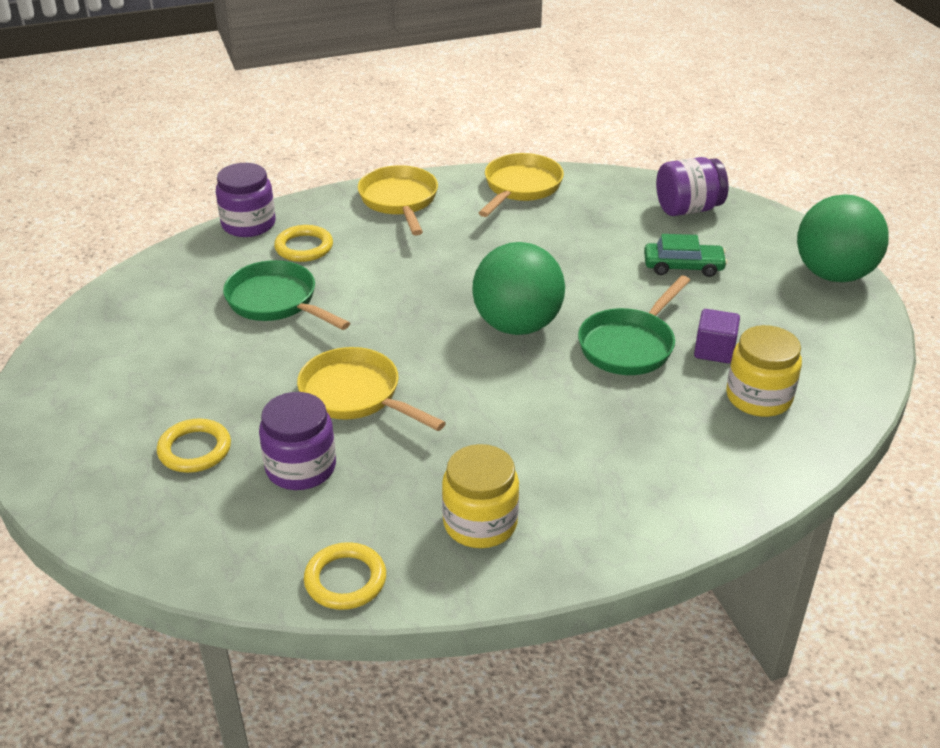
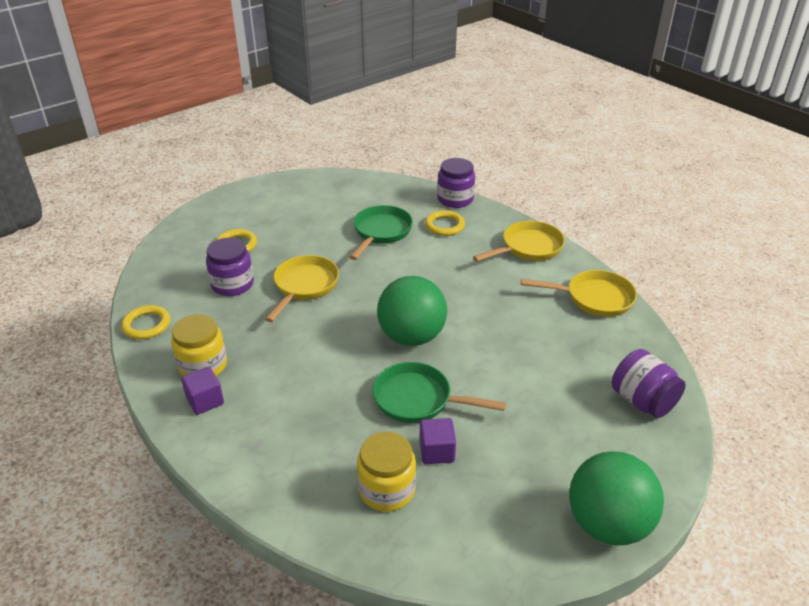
camera: 70 degrees right, 0 degrees up
(556, 529) = (205, 401): none -> purple cube
(683, 266) = (547, 413): green car -> none

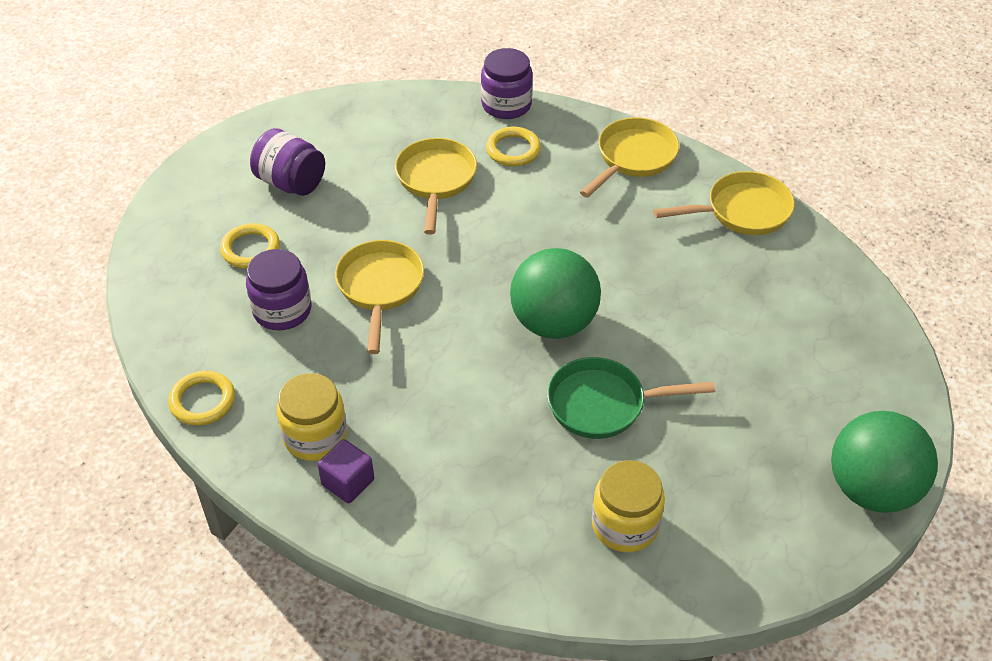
camera: 20 degrees left, 10 degrees up
(381, 232) = (436, 181): green pan -> yellow pan
(436, 451) = (657, 462): purple cube -> none
(642, 401) = (849, 333): purple jar -> purple jar (291, 183)

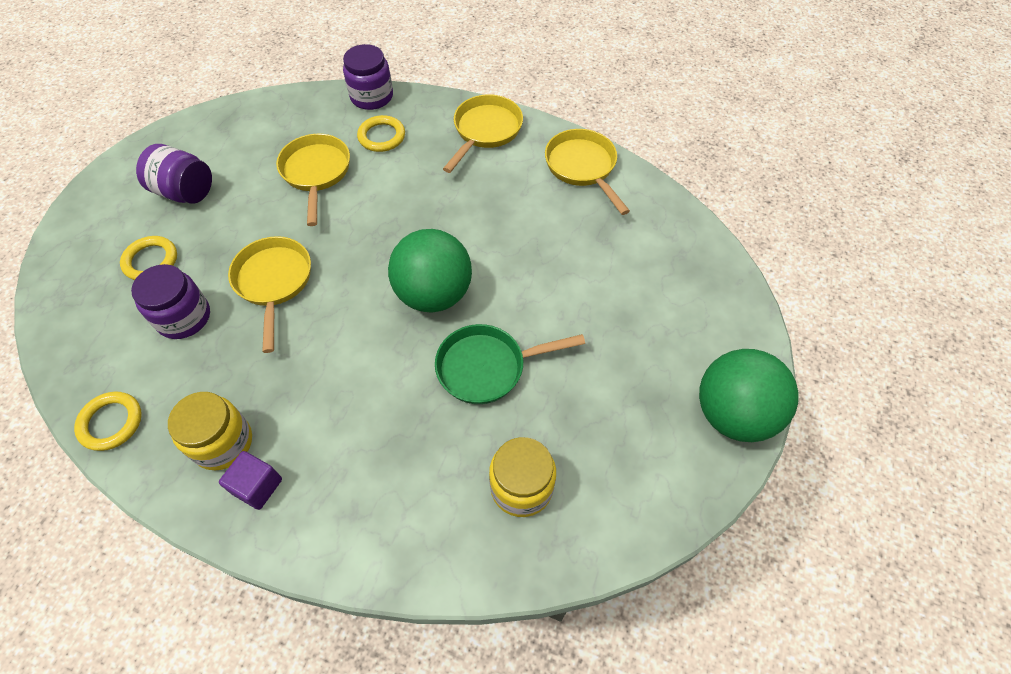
camera: 10 degrees left, 10 degrees up
(742, 211) = (583, 167): yellow pan -> yellow pan turned 90 degrees counterclockwise

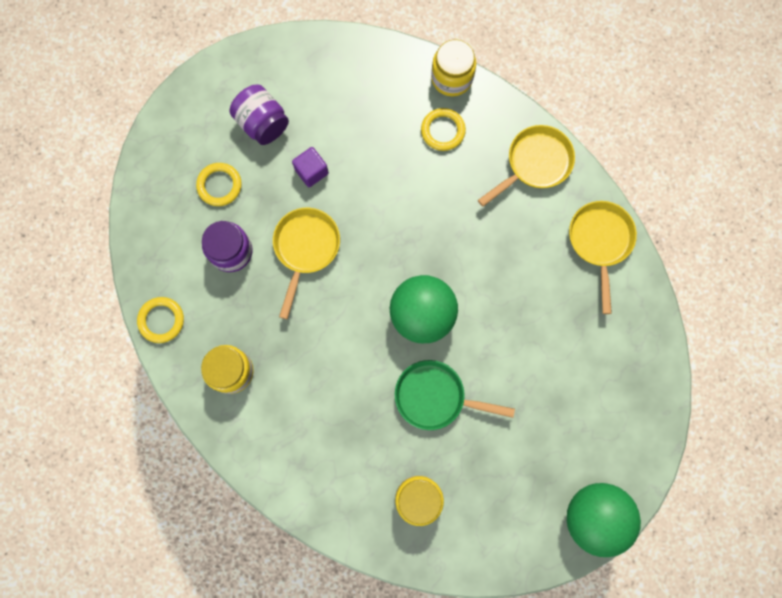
camera: 25 degrees right, 20 degrees up
(257, 486) = (245, 415): purple cube -> purple cube (311, 171)
(316, 173) = (373, 149): yellow pan -> none
(372, 96) = (452, 78): purple jar -> yellow jar

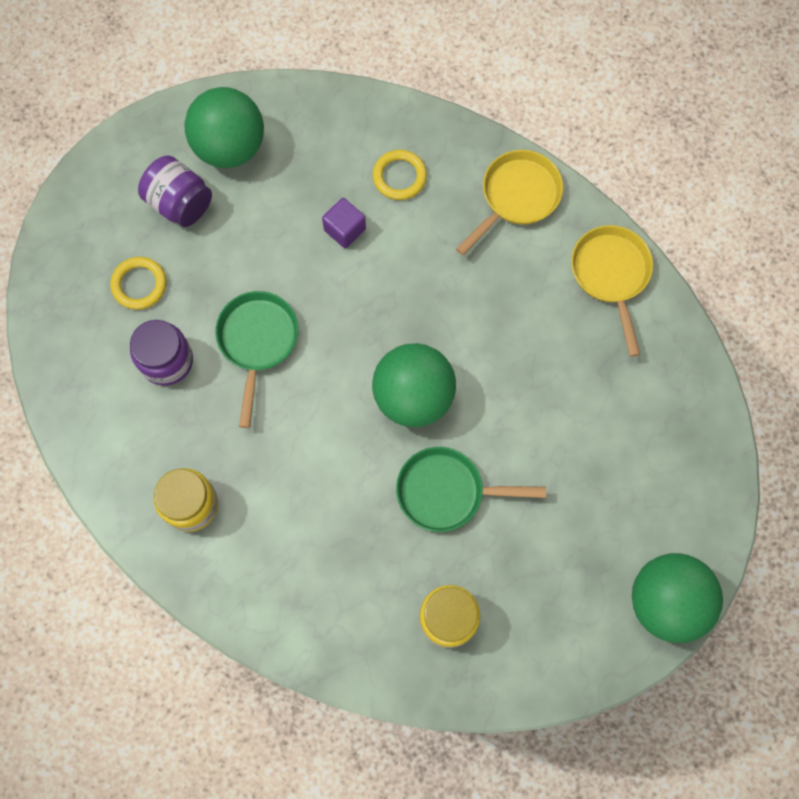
camera: 10 degrees left, 5 degrees down
(161, 320) = (93, 458): yellow ring -> none
(305, 249) = (257, 342): yellow pan -> green pan
(310, 83) = (230, 147): none -> green ball
(311, 171) = (249, 250): purple cube -> purple cube (345, 229)
(452, 78) = (399, 114): yellow jar -> none

